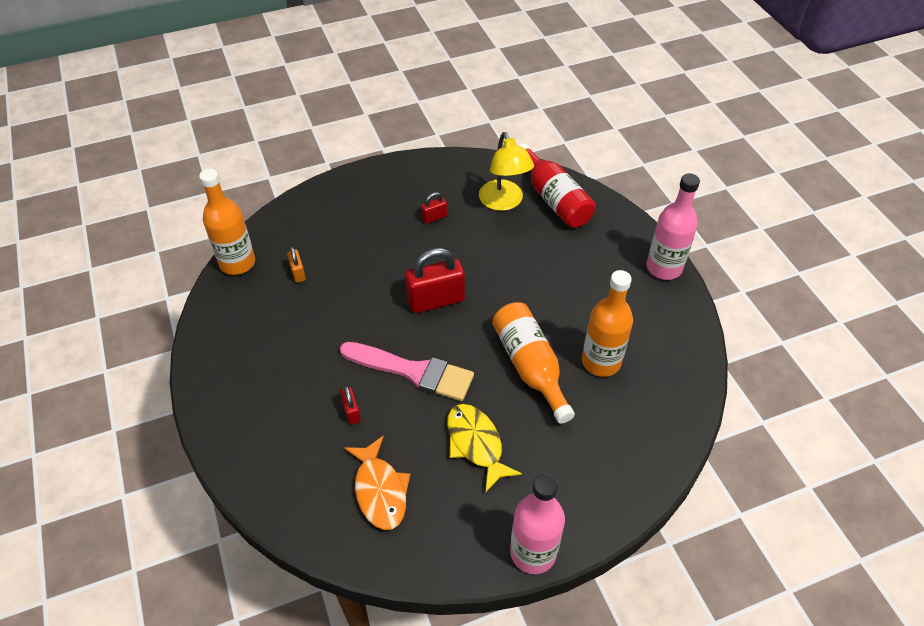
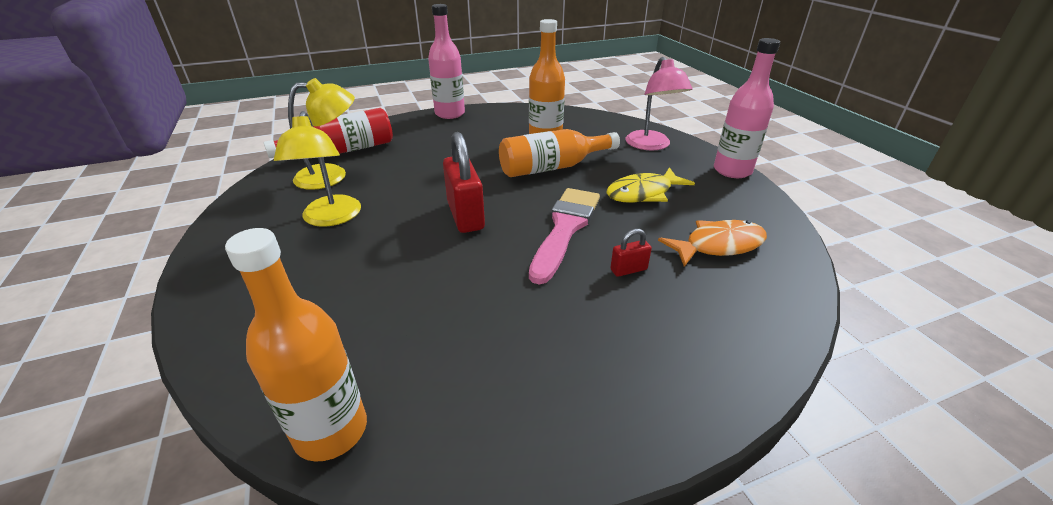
camera: 90 degrees left, 15 degrees down
(298, 273) = (385, 338): orange padlock -> none
(434, 217) = (331, 218): red padlock -> yellow lamp
(597, 474) = (651, 145): none -> pink lamp

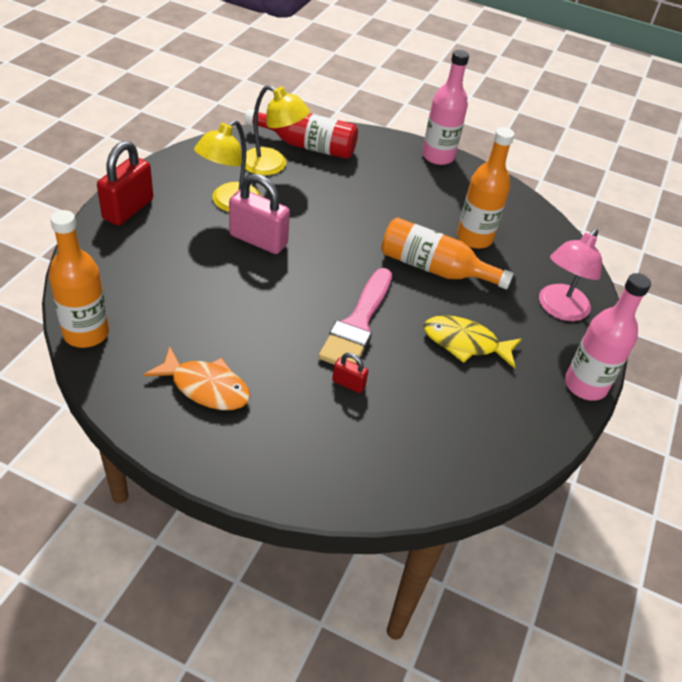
camera: 40 degrees right, 10 degrees up
(398, 227) = (258, 240): none -> pink padlock
(465, 216) = (309, 263): red padlock -> red padlock (128, 209)
(565, 228) = (358, 324): pink brush -> pink brush turned 135 degrees clockwise
(718, 245) = (442, 422): orange fish -> orange fish (206, 387)

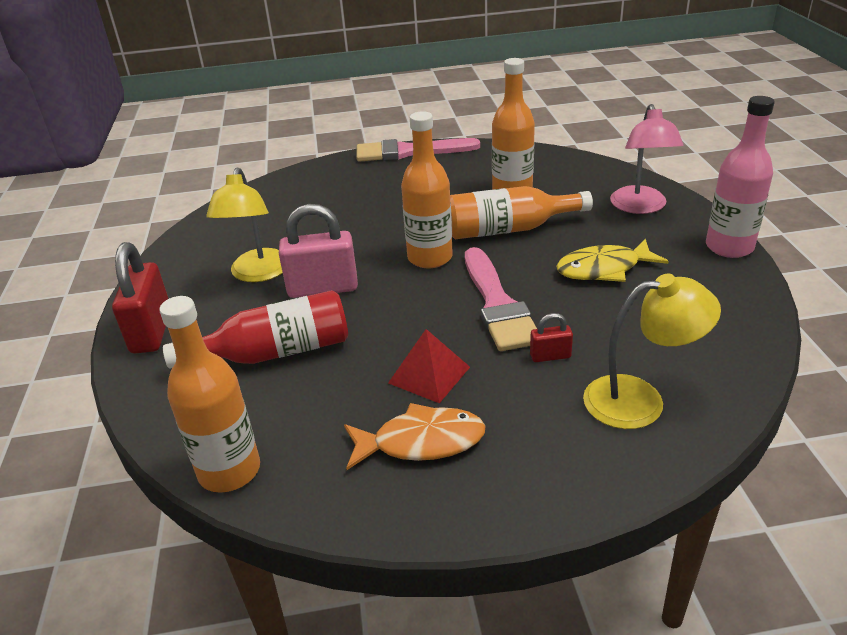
camera: 25 degrees left, 10 degrees down
(258, 346) = (429, 375): none -> red pyramid
(272, 166) = (266, 225): yellow lamp -> yellow lamp (640, 400)
(307, 146) = (282, 195): red bottle -> red bottle (274, 352)
(353, 258) = (430, 258): none -> orange bottle
(438, 156) = (409, 152): pink bottle -> pink brush

